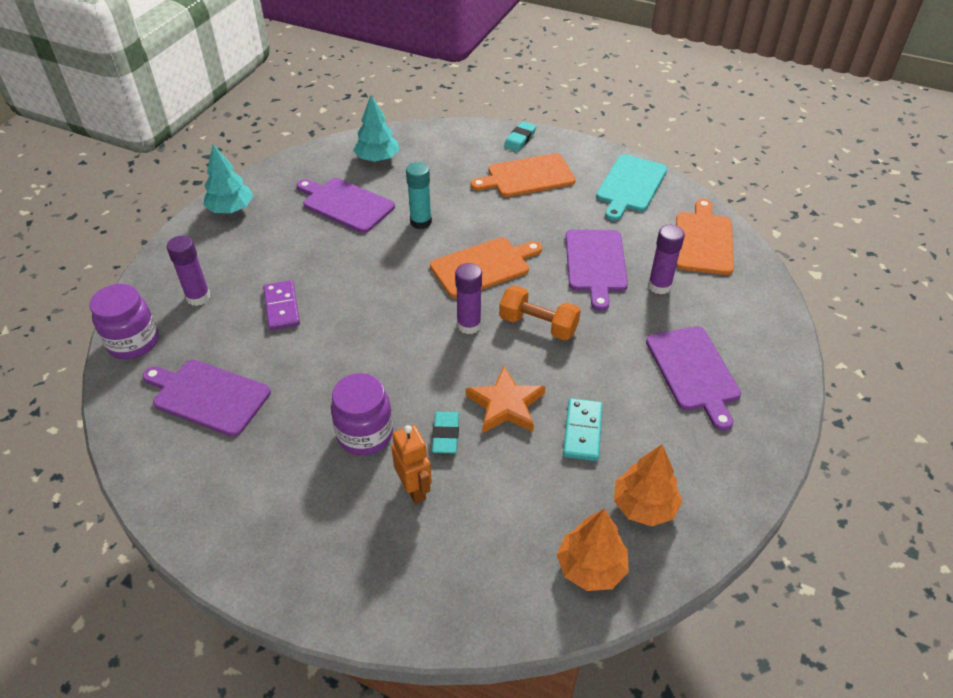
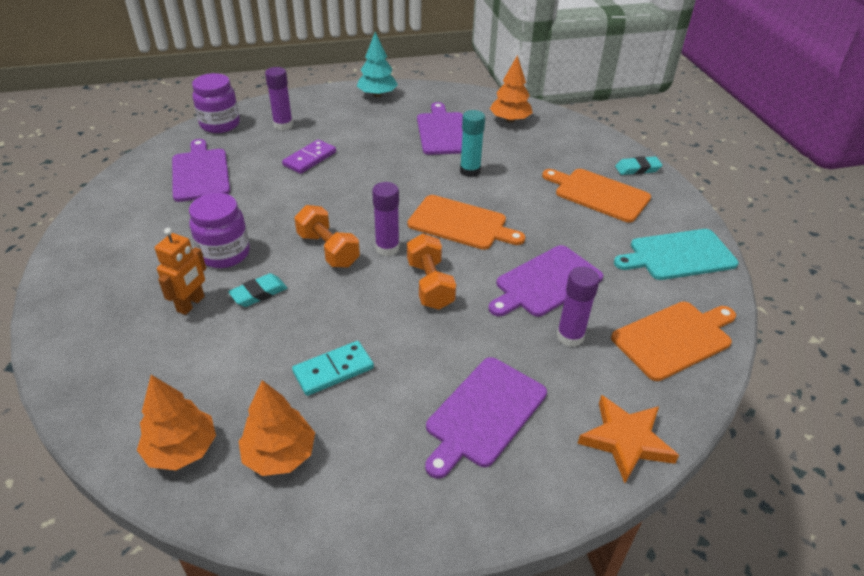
camera: 50 degrees right, 5 degrees down
(377, 159) = (510, 120): turquoise tree -> orange tree
(433, 362) = (328, 250): none -> orange dumbbell
(505, 405) = (320, 310): orange star -> orange star (625, 440)

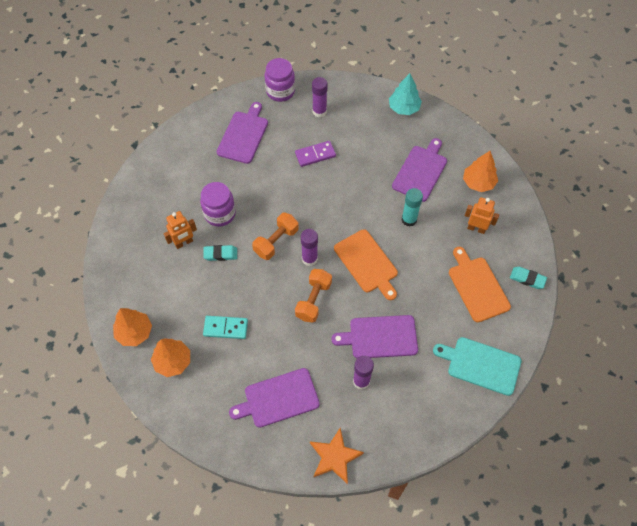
camera: 35 degrees right, 20 degrees up
(328, 250) = (276, 241): orange dumbbell -> orange dumbbell turned 45 degrees clockwise
(546, 152) = (476, 228): none -> orange robot
(675, 338) = (418, 418): orange cutting board -> none

